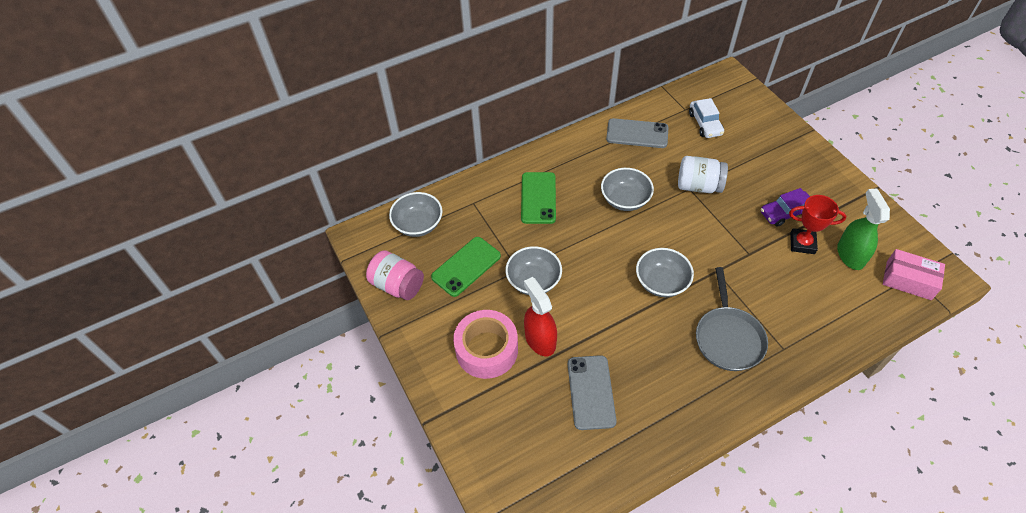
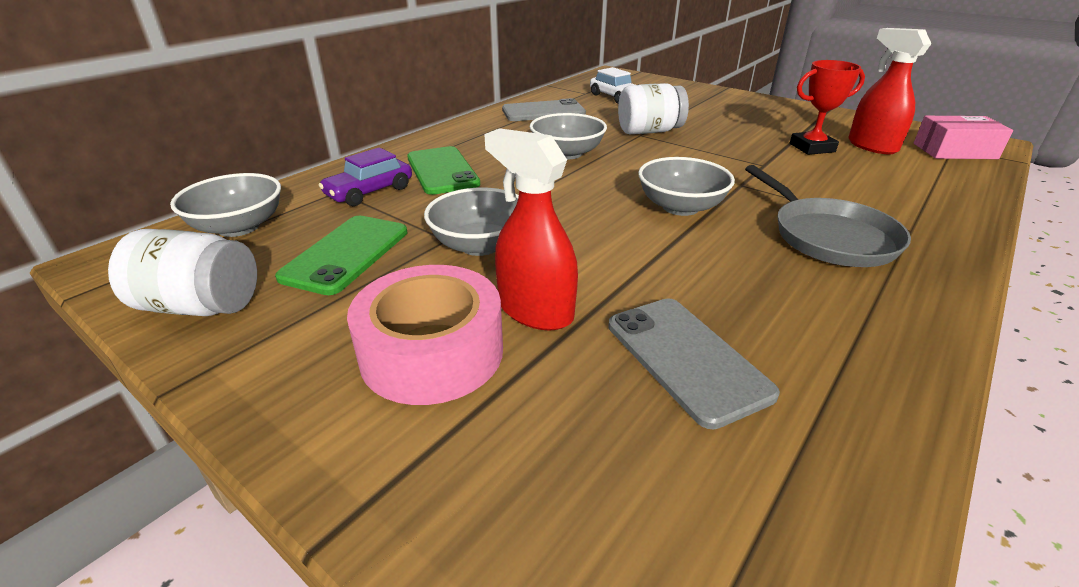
camera: 25 degrees left, 20 degrees down
(397, 285) = (200, 306): pink jar -> white jar
(785, 213) = (766, 132): purple car -> purple car (369, 192)
(850, 255) = (871, 146): green spray bottle -> red spray bottle

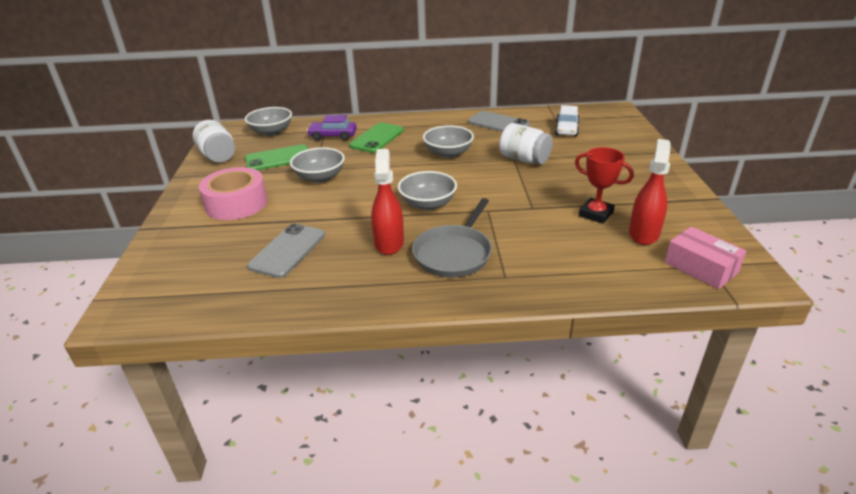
camera: 50 degrees right, 0 degrees up
(535, 311) = (284, 209): red spray bottle -> red spray bottle (389, 243)

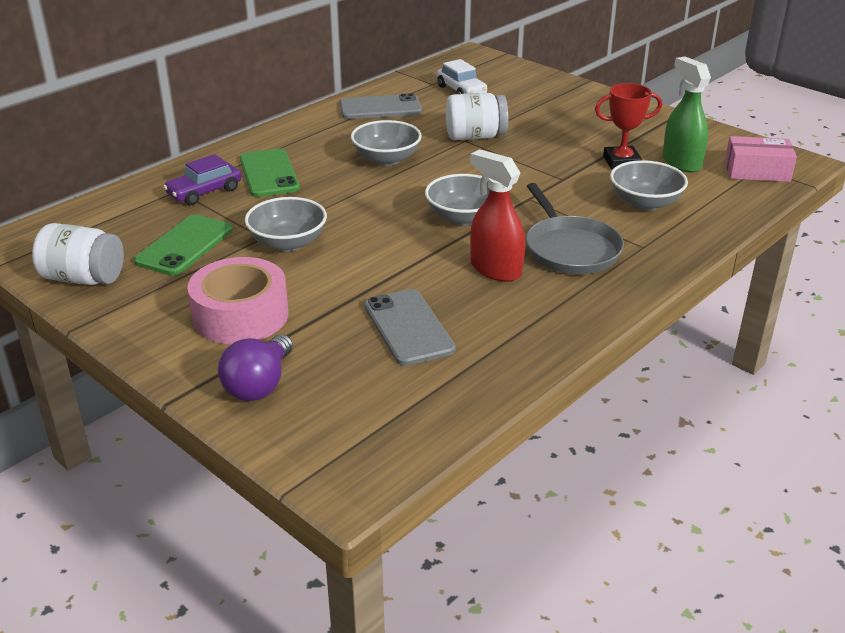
camera: 45 degrees left, 0 degrees up
(181, 241) = (259, 385): none -> purple light bulb
(271, 132) = (100, 219): grey bowl -> grey bowl (645, 203)
(644, 233) = (681, 162): red spray bottle -> green spray bottle

